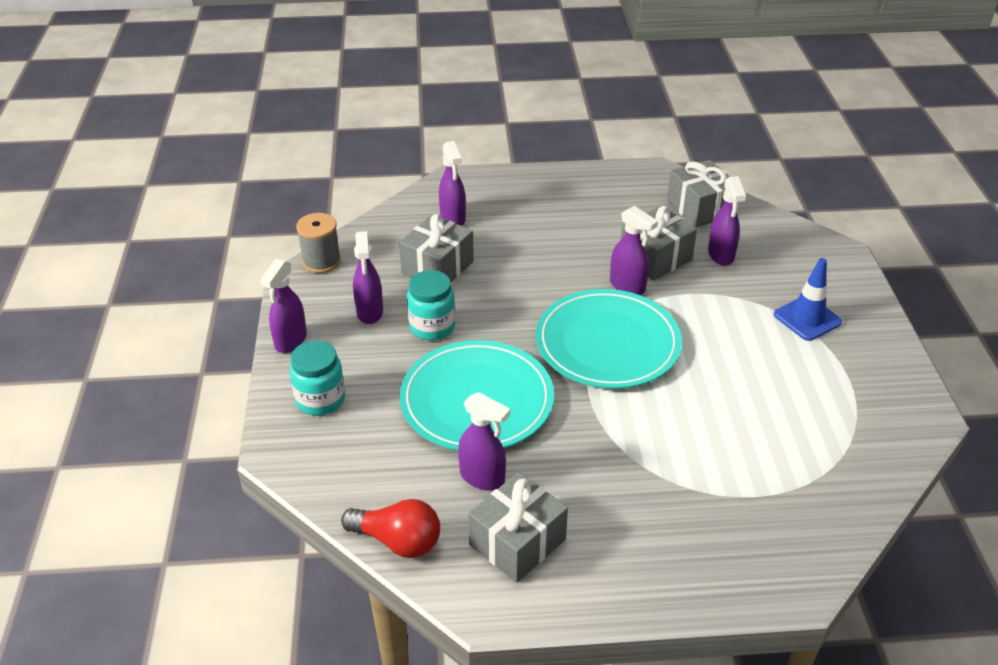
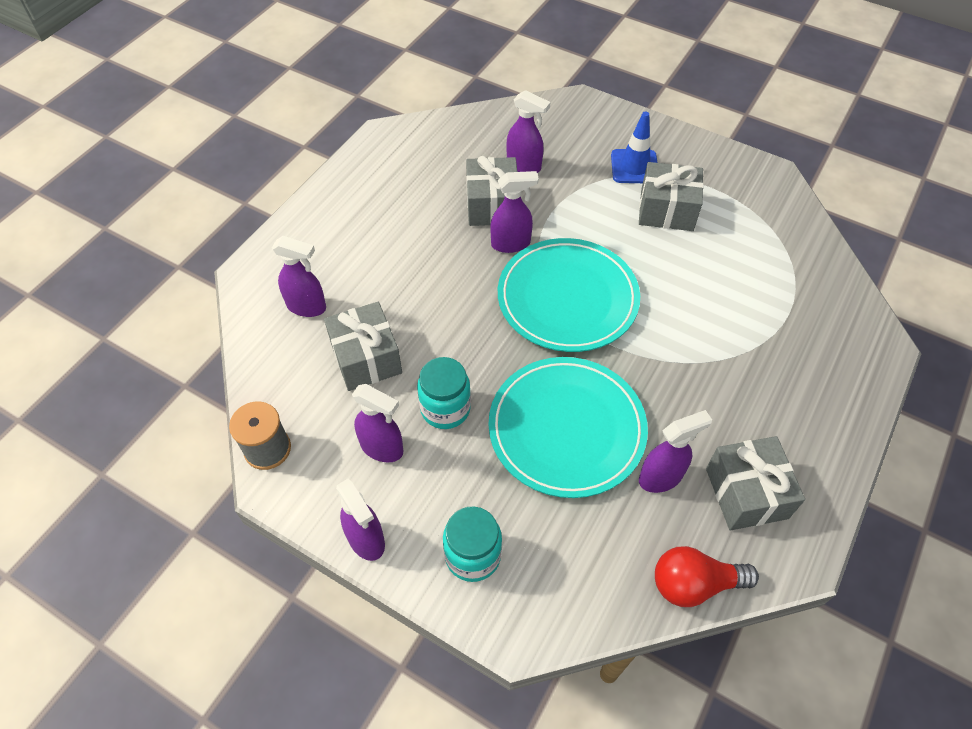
camera: 55 degrees left, 15 degrees up
(398, 541) = (694, 584): red light bulb -> red light bulb turned 150 degrees counterclockwise
(700, 208) = (457, 140): grey gift -> grey gift (666, 210)

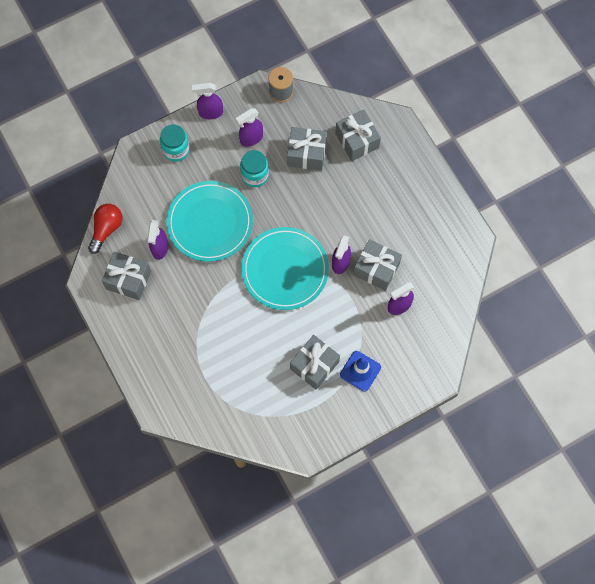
camera: 120 degrees right, 15 degrees up
(307, 307) = (357, 140): purple spray bottle -> grey gift

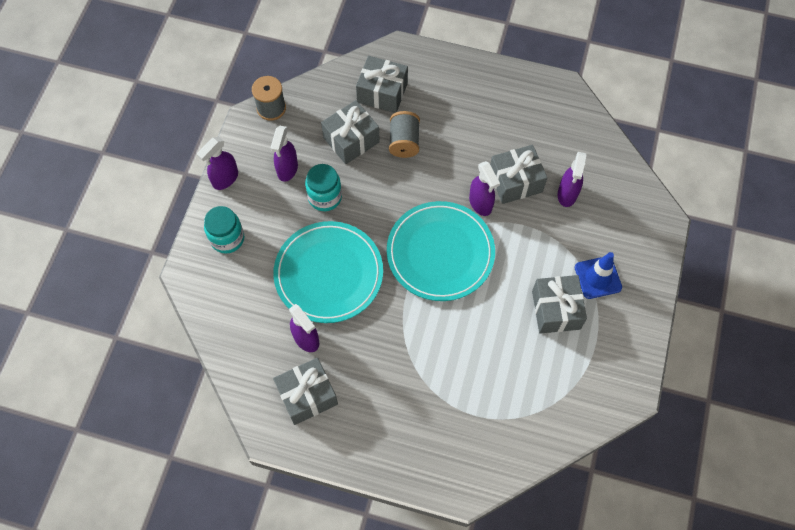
camera: 45 degrees left, 5 degrees down
(106, 229) = (235, 369): red light bulb -> none
(336, 183) = (404, 142): none -> grey spool

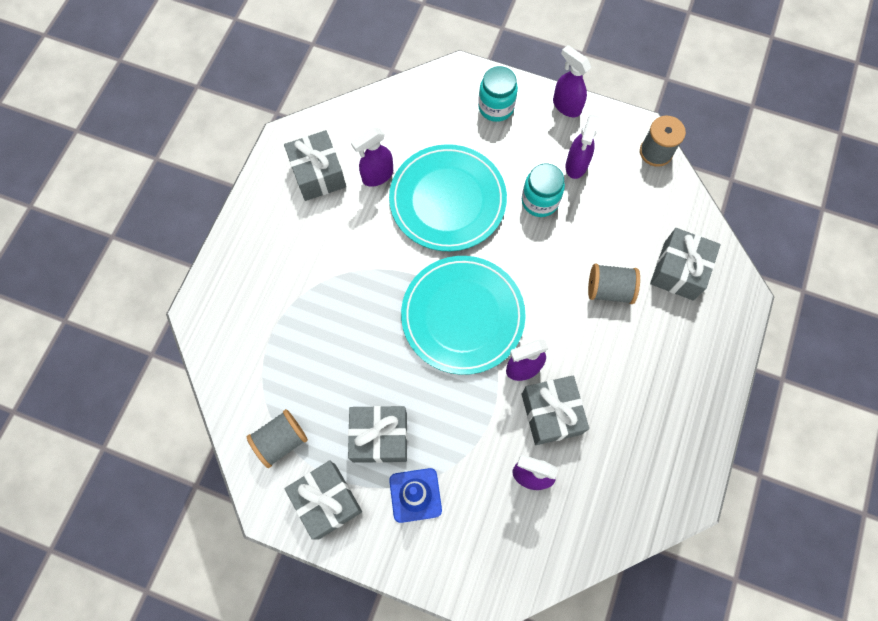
camera: 95 degrees right, 5 degrees up
(287, 169) = (576, 165): purple spray bottle -> purple spray bottle turned 90 degrees counterclockwise
(351, 140) = (613, 232): grey gift -> grey gift (327, 501)
(572, 391) = (281, 441): none -> grey spool

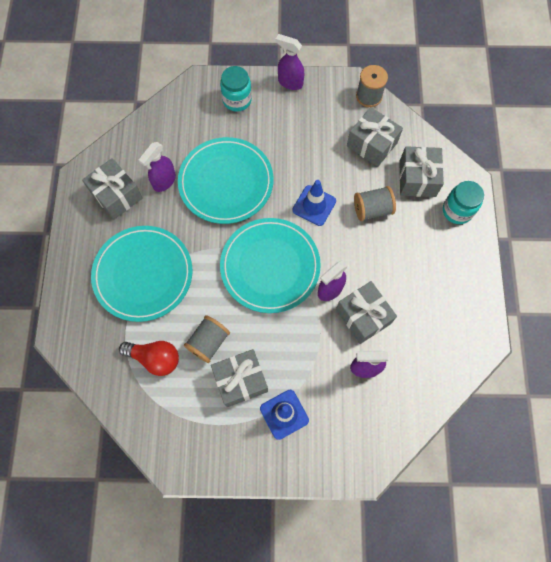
camera: 20 degrees left, 0 degrees up
(281, 441) = (164, 411): grey spool -> grey spool (208, 342)
(293, 376) = (155, 358): none -> red light bulb
(315, 275) = (143, 274): none -> turquoise plate
(327, 501) = (218, 444): grey gift -> grey gift (372, 144)
(540, 201) = (296, 160): turquoise jar -> turquoise jar (457, 211)
(541, 261) = (314, 205): none -> blue traffic cone
(576, 165) = (314, 125): purple spray bottle -> none

